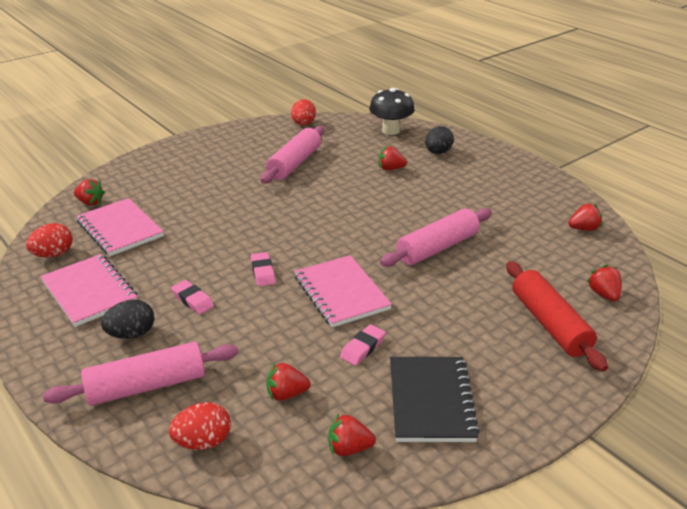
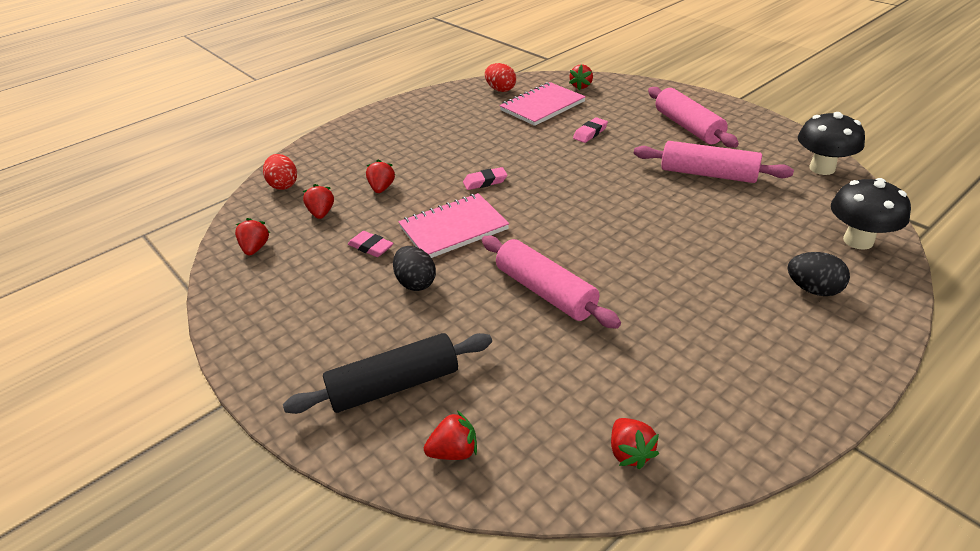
camera: 90 degrees right, 5 degrees up
(89, 292) = (453, 113): pink notebook -> none
(131, 334) = (401, 138): black egg -> black egg (416, 283)
(147, 385) = (344, 154): pink rolling pin -> pink rolling pin (688, 127)
(192, 300) = (442, 155): pink eraser -> pink eraser (590, 133)
(303, 124) = (822, 168): red egg -> black mushroom
(390, 169) = (734, 246): red strawberry -> red strawberry (382, 188)
(431, 401) = (294, 290): black notebook -> none
(550, 324) = (394, 385): red rolling pin -> black rolling pin

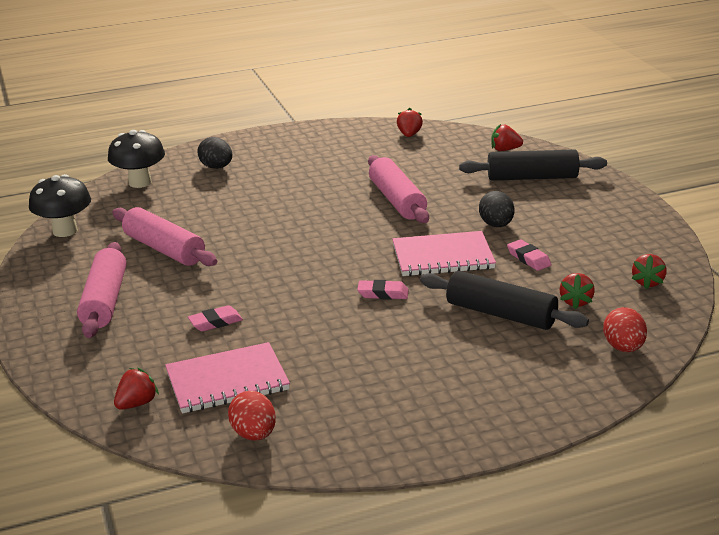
camera: 160 degrees left, 10 degrees down
(382, 188) = (501, 314): red strawberry -> black rolling pin

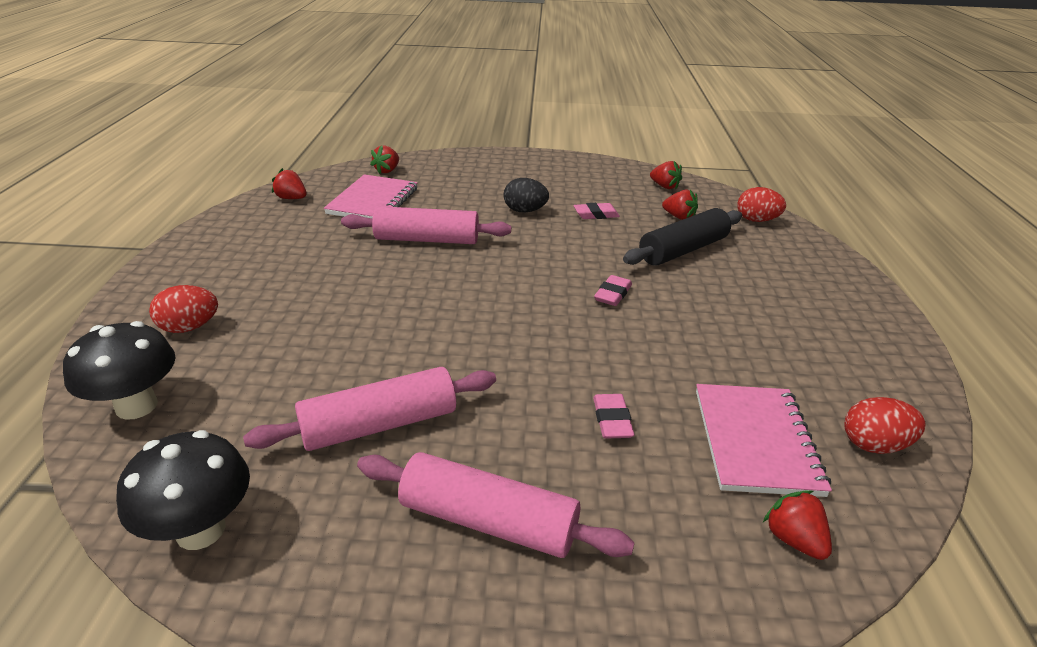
camera: 70 degrees left, 5 degrees up
(216, 167) = (189, 327): black egg -> red egg
(443, 257) = (563, 248): pink notebook -> pink notebook (373, 201)
(532, 177) = (453, 175): black rolling pin -> none

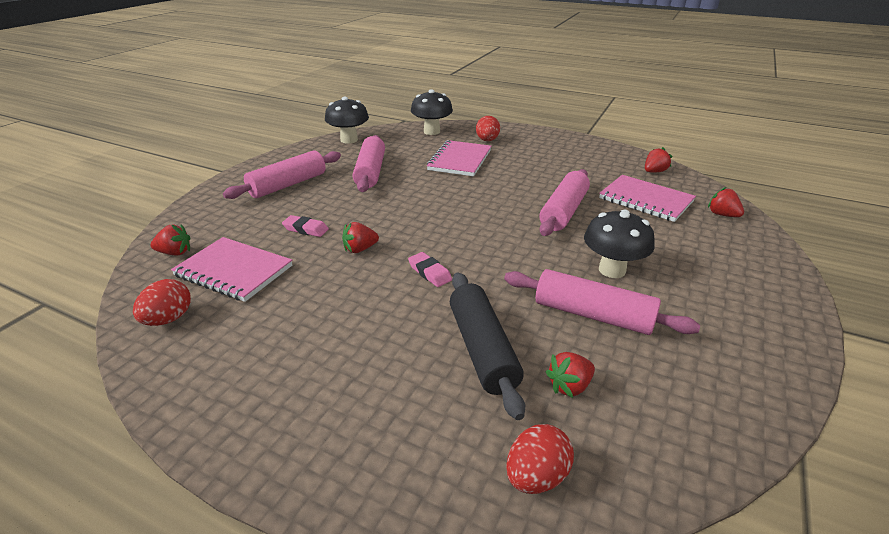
camera: 115 degrees right, 0 degrees up
(293, 338) = (459, 160): none -> pink notebook
(525, 211) = (612, 270): black egg -> black mushroom
(596, 215) = (592, 315): pink eraser -> pink rolling pin
(664, 186) = (683, 420): red strawberry -> red strawberry (360, 249)

